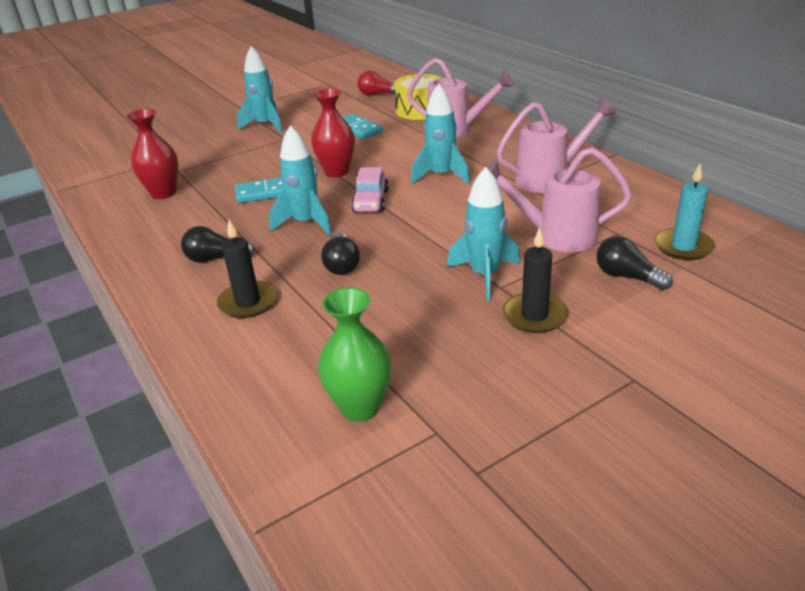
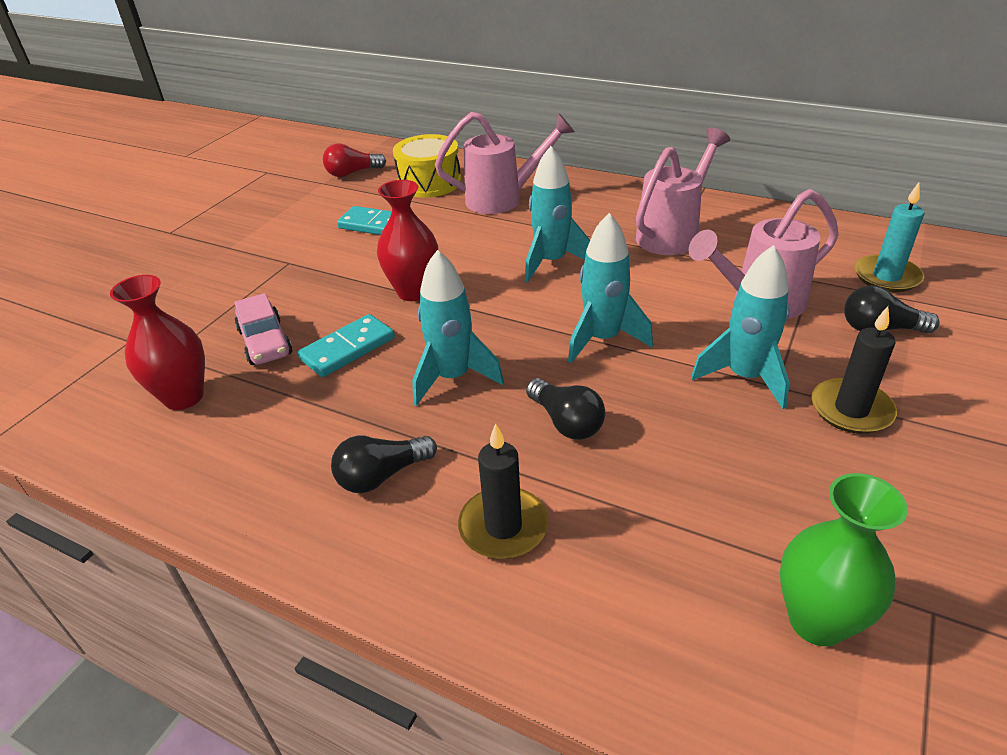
camera: 30 degrees left, 5 degrees up
(265, 125) = (238, 250): turquoise rocket -> turquoise rocket (602, 339)
(371, 201) = (504, 320): pink car -> pink car (265, 342)

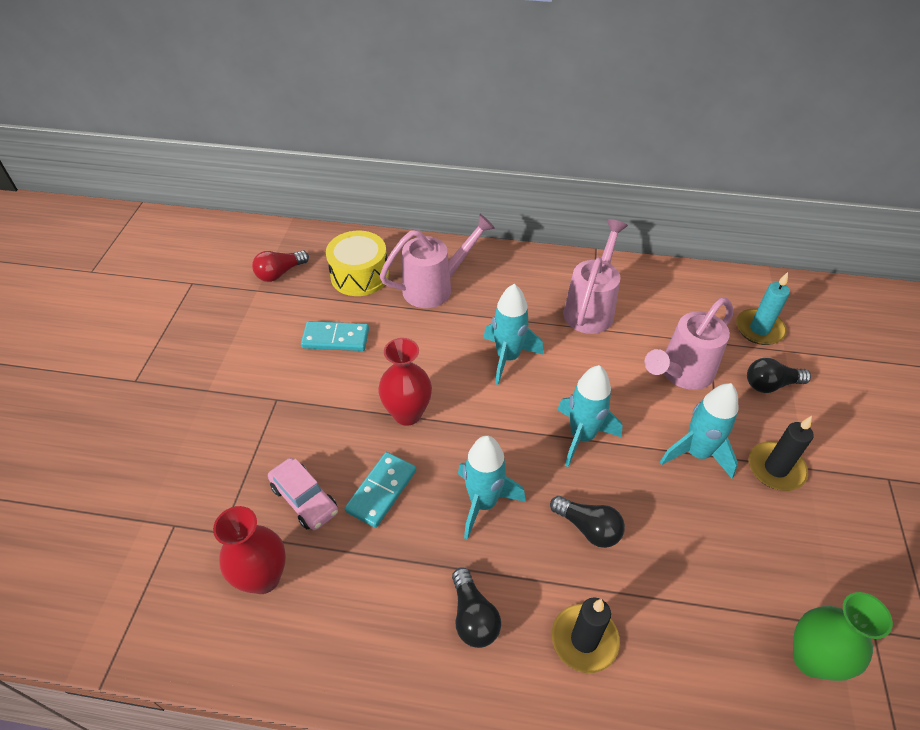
camera: 20 degrees left, 10 degrees up
(382, 476) = (473, 617): black light bulb -> black light bulb turned 60 degrees counterclockwise

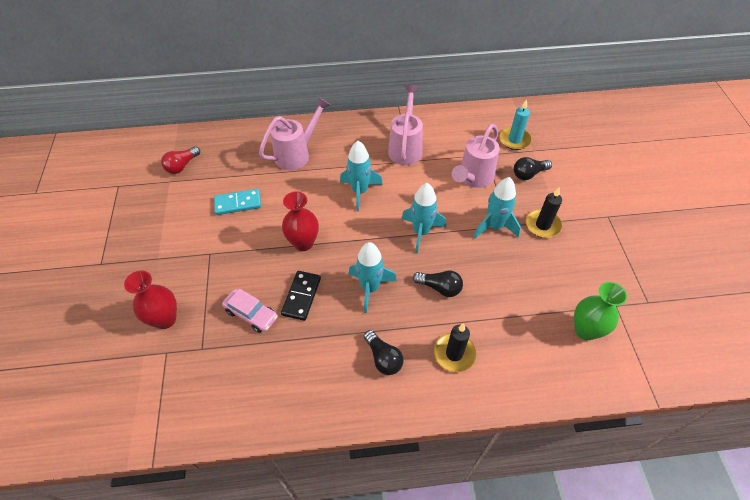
camera: 15 degrees left, 5 degrees up
(263, 577) = (240, 369): red vase -> red vase (165, 319)
(359, 275) = (241, 156): yellow drum -> none
(381, 491) = (301, 296): turquoise domino -> black domino

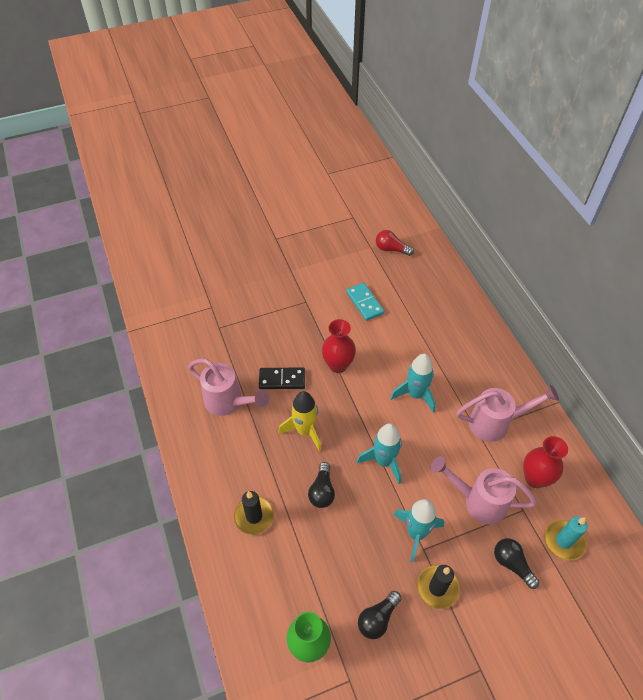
camera: 75 degrees right, 0 degrees up
(165, 319) = (238, 296): red vase -> red vase (535, 478)
(251, 314) = (256, 349): pink car -> none
(297, 154) = (443, 329): pink watering can -> pink watering can (229, 403)
(370, 288) = (305, 431): turquoise rocket -> yellow rocket
(383, 358) = (237, 458): black light bulb -> black light bulb (377, 619)

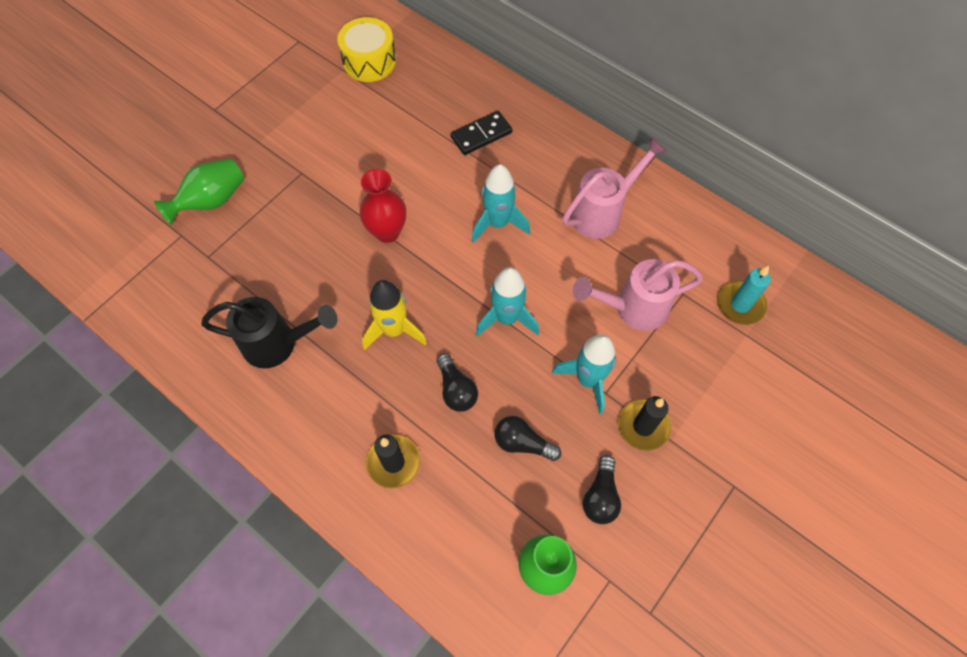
camera: 30 degrees left, 10 degrees up
(229, 403) = (279, 344): pink watering can -> black watering can
(241, 294) = (211, 201): none -> green vase
(282, 380) = (329, 283): black domino -> black domino (481, 135)
(364, 303) = (375, 141): turquoise domino -> none
(391, 249) = (369, 61): red light bulb -> yellow drum
(512, 564) = (704, 357): black light bulb -> black light bulb (522, 443)
(535, 478) = (676, 253): red vase -> none

